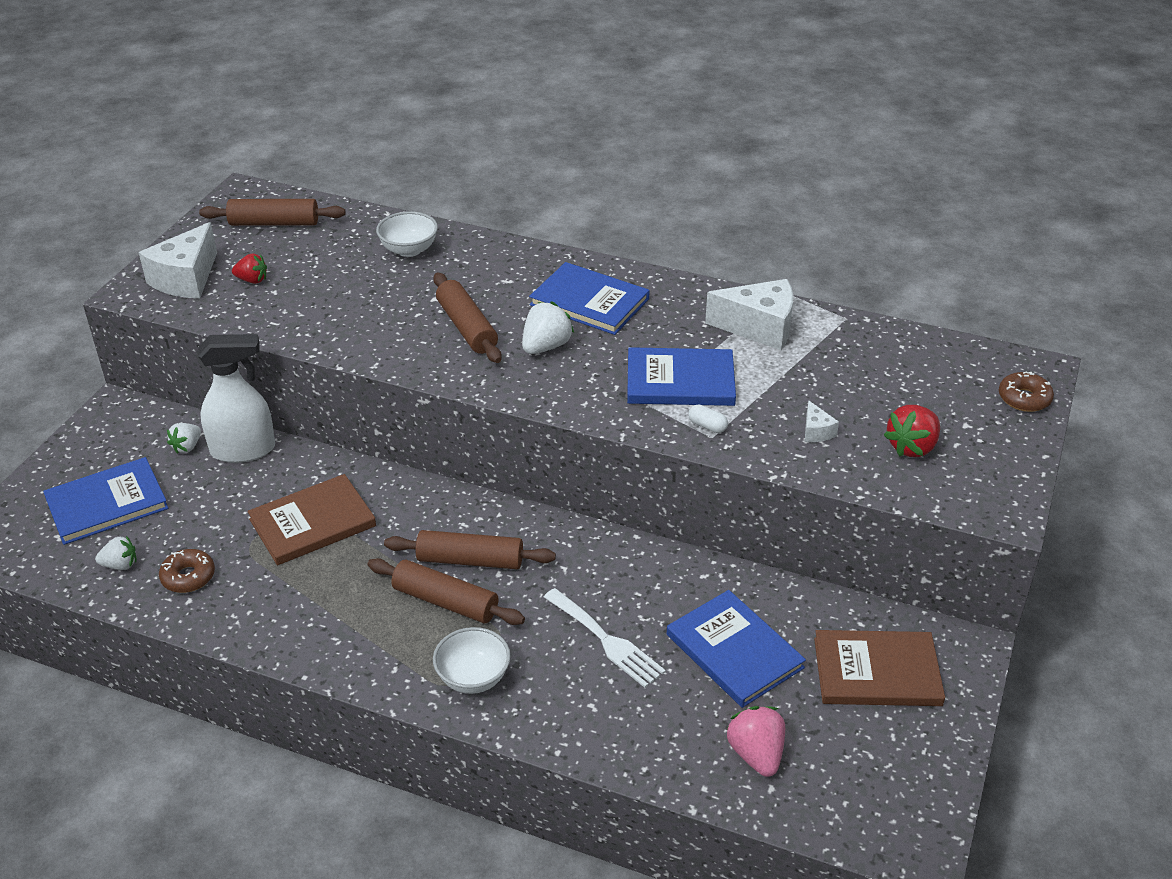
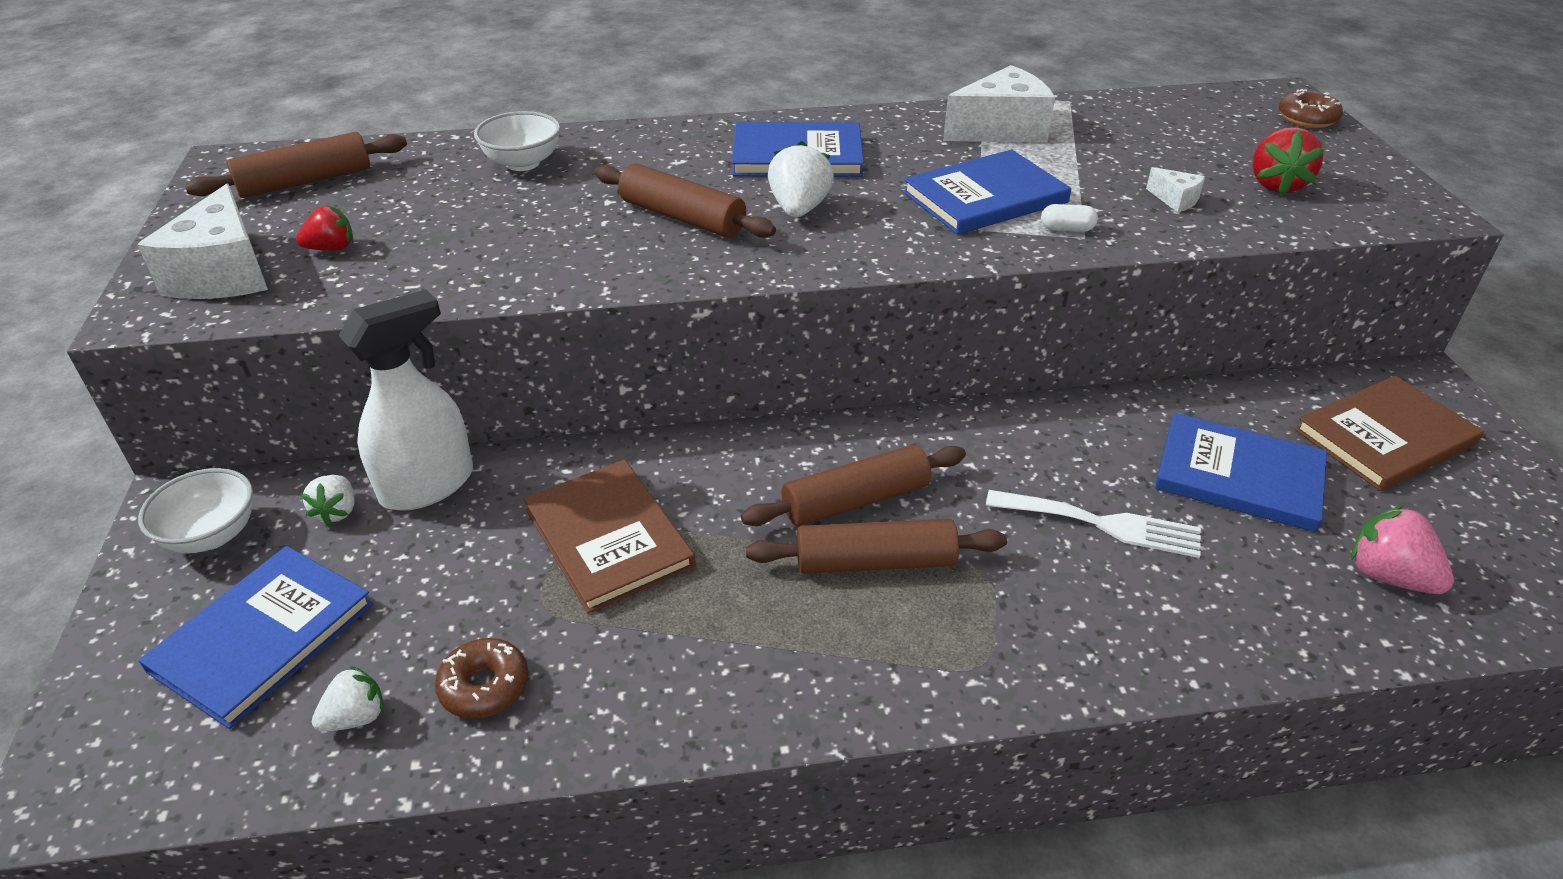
camera: 30 degrees left, 0 degrees up
(312, 523) = (609, 538): brown book -> brown book turned 60 degrees counterclockwise
(473, 678) = (1003, 640): white bowl -> white bowl (212, 535)

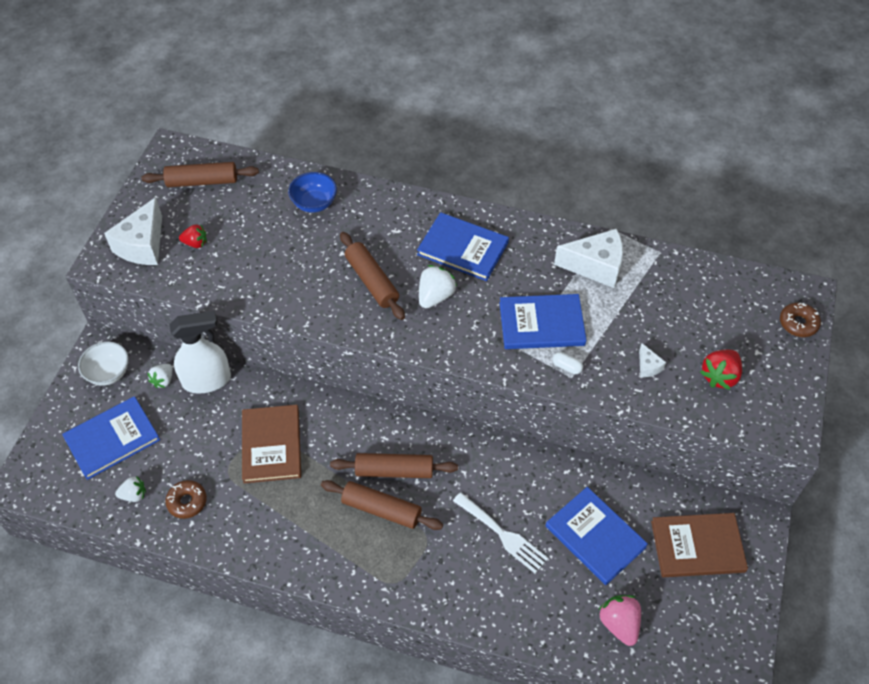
camera: 25 degrees right, 15 degrees up
(523, 163) = (314, 203): white bowl -> blue bowl

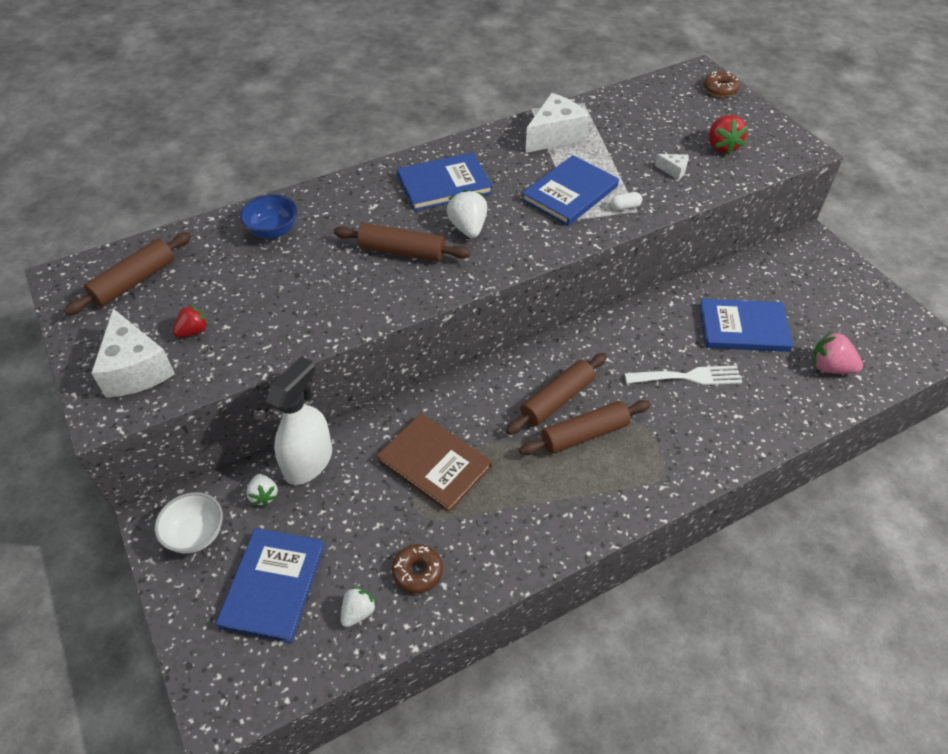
camera: 45 degrees left, 5 degrees down
(697, 546) = (805, 283): brown book -> none

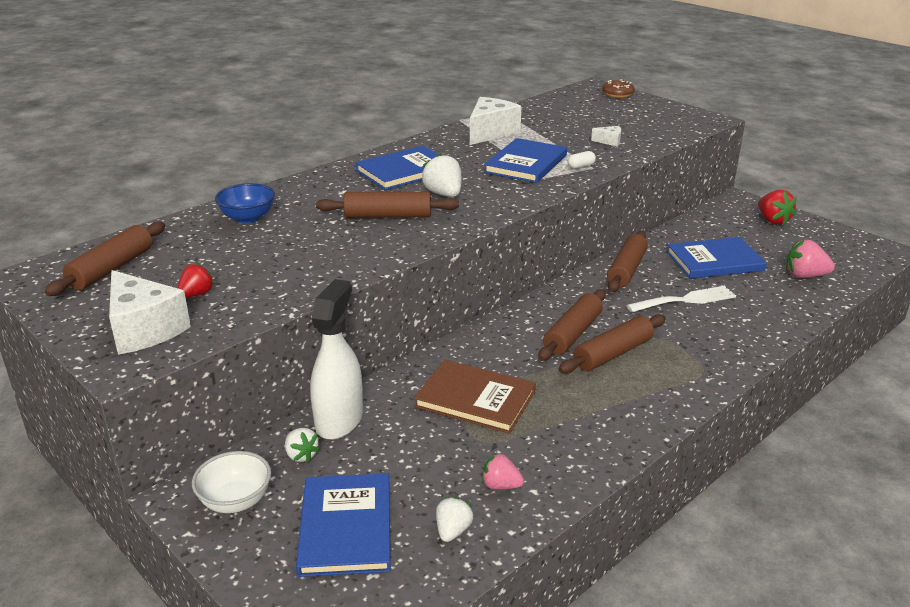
camera: 15 degrees left, 20 degrees down
(417, 572) = (500, 485): brown donut -> pink strawberry
(647, 323) = (626, 270): none -> brown rolling pin
(722, 147) = (641, 124): red strawberry -> red strawberry (772, 220)

